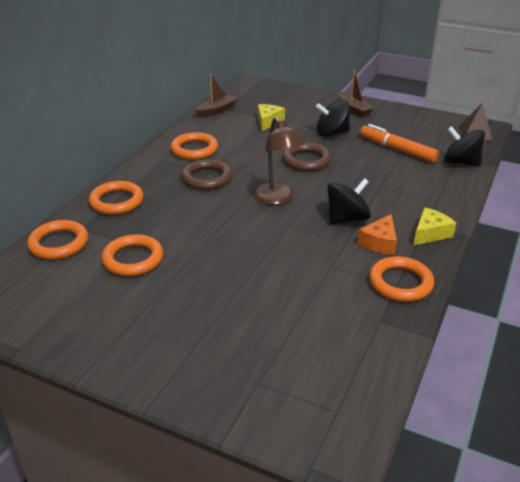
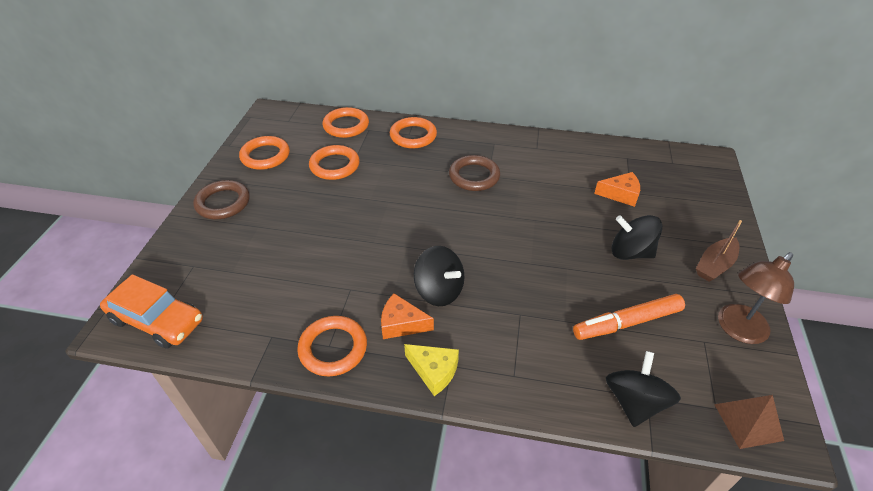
camera: 75 degrees right, 10 degrees up
(194, 149) = (524, 156): orange ring -> orange ring (265, 156)
(216, 111) = (618, 152): brown boat -> none
(268, 122) = (620, 194): yellow cheese -> orange cheese
(277, 199) = (457, 231): brown lamp -> brown lamp (737, 330)
(306, 160) = (548, 240): brown ring -> brown ring (223, 203)
(332, 133) = (630, 252): black spinning top -> black spinning top turned 45 degrees counterclockwise
(340, 412) = (157, 320): none -> orange car
(397, 149) = (627, 323): orange marker -> orange marker turned 135 degrees counterclockwise

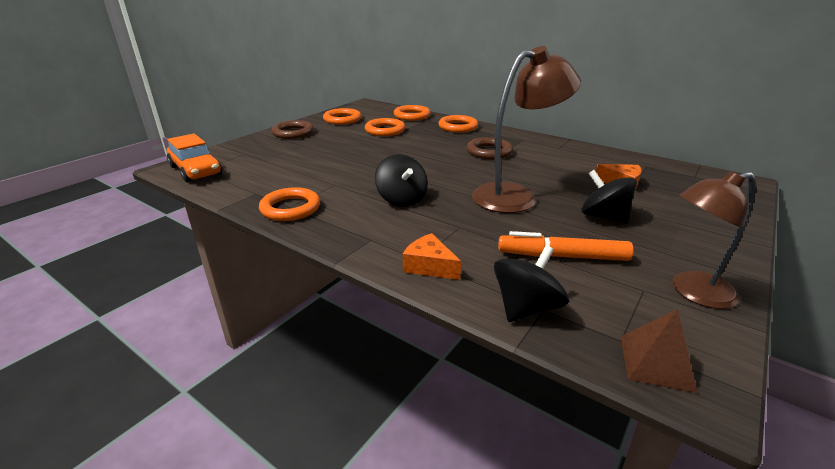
camera: 25 degrees right, 15 degrees down
(402, 324) = (354, 209): orange cheese -> orange cheese (429, 266)
(434, 371) = (353, 238): yellow cheese -> none
(541, 246) = (515, 196): none -> brown lamp
(714, 265) = (697, 244): brown boat -> none

